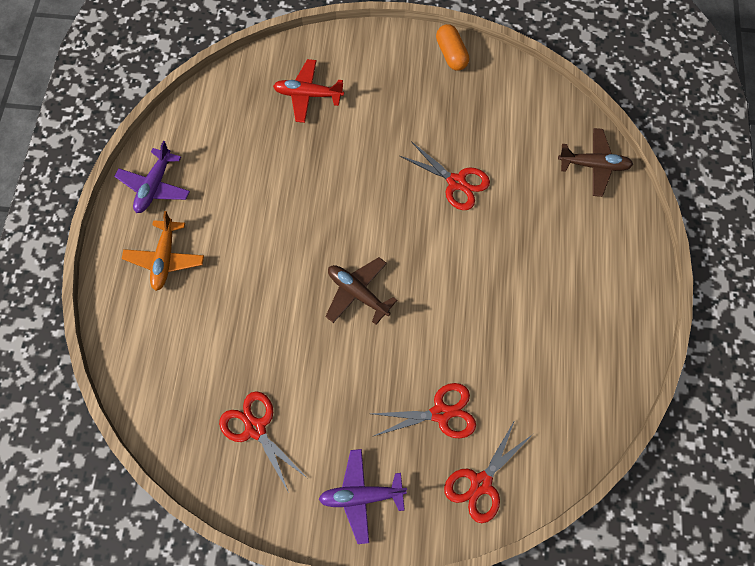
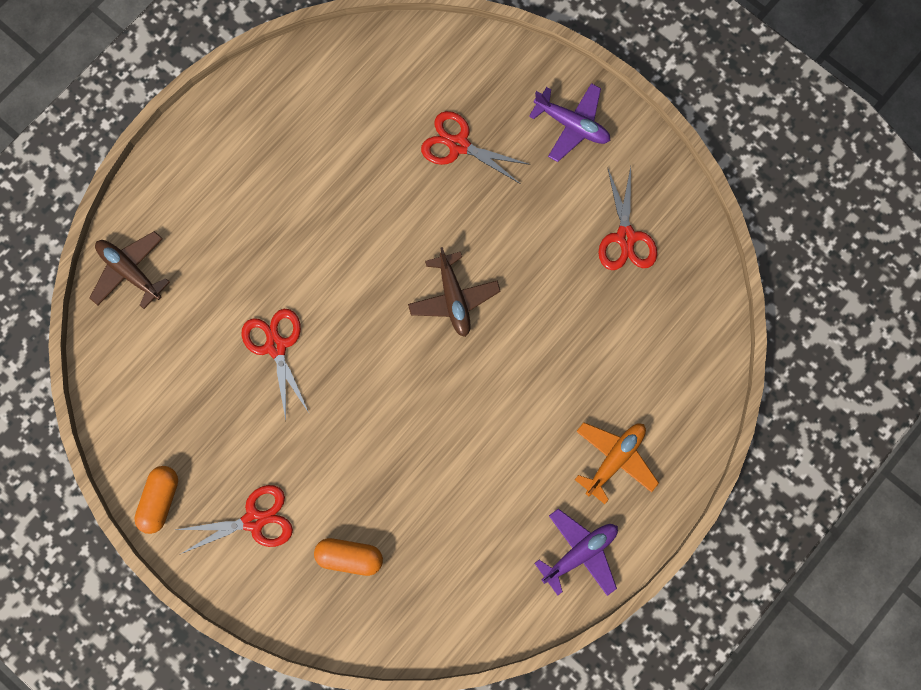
camera: 145 degrees left, 10 degrees up
(308, 95) = (349, 556): red plane -> orange capsule
(481, 483) = (467, 71): red scissors -> red scissors (254, 520)

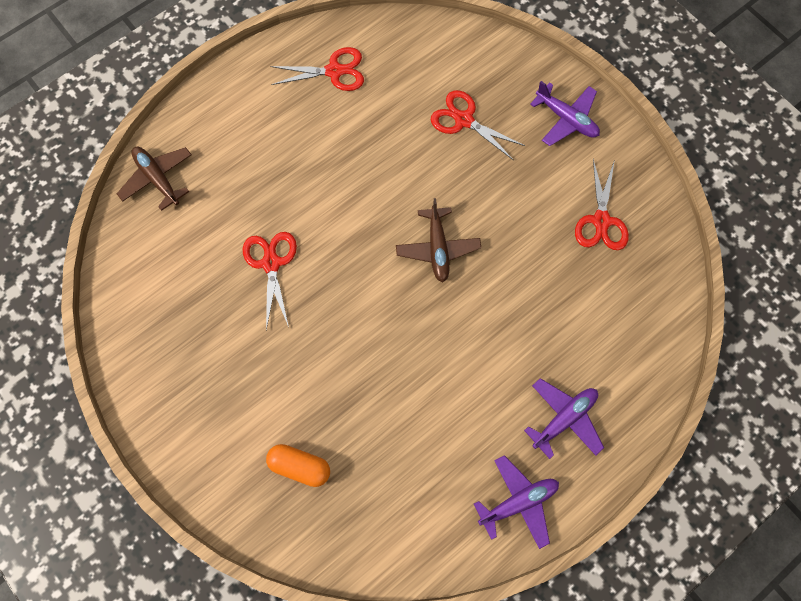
camera: 10 degrees right, 5 degrees down
(160, 500) = (138, 382): orange capsule -> none
(254, 520) = (219, 415): red scissors -> red scissors (334, 71)
(614, 459) = (564, 418): orange plane -> purple plane

